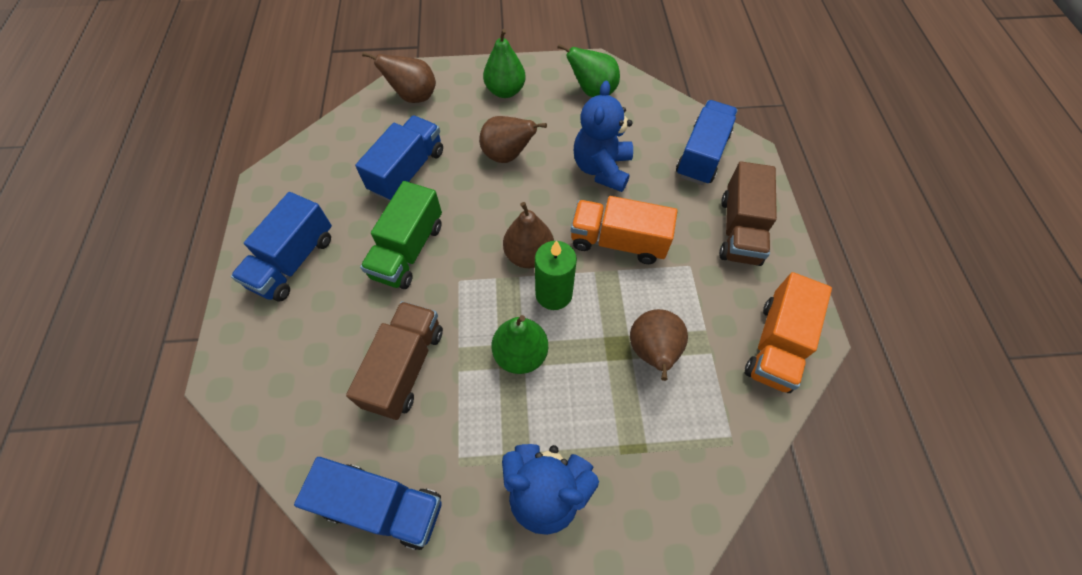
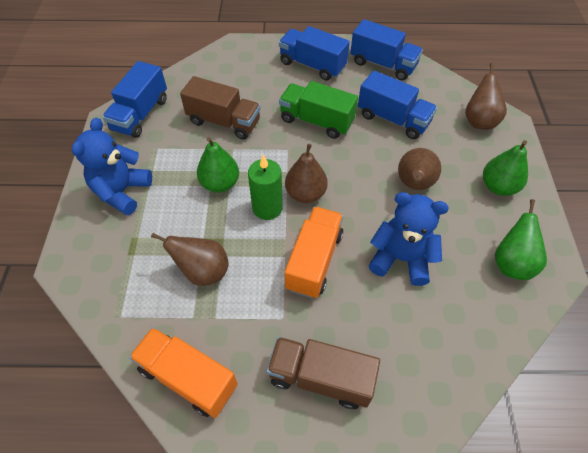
camera: 95 degrees right, 5 degrees down
(702, 155) = (425, 362): blue truck -> blue truck (383, 64)

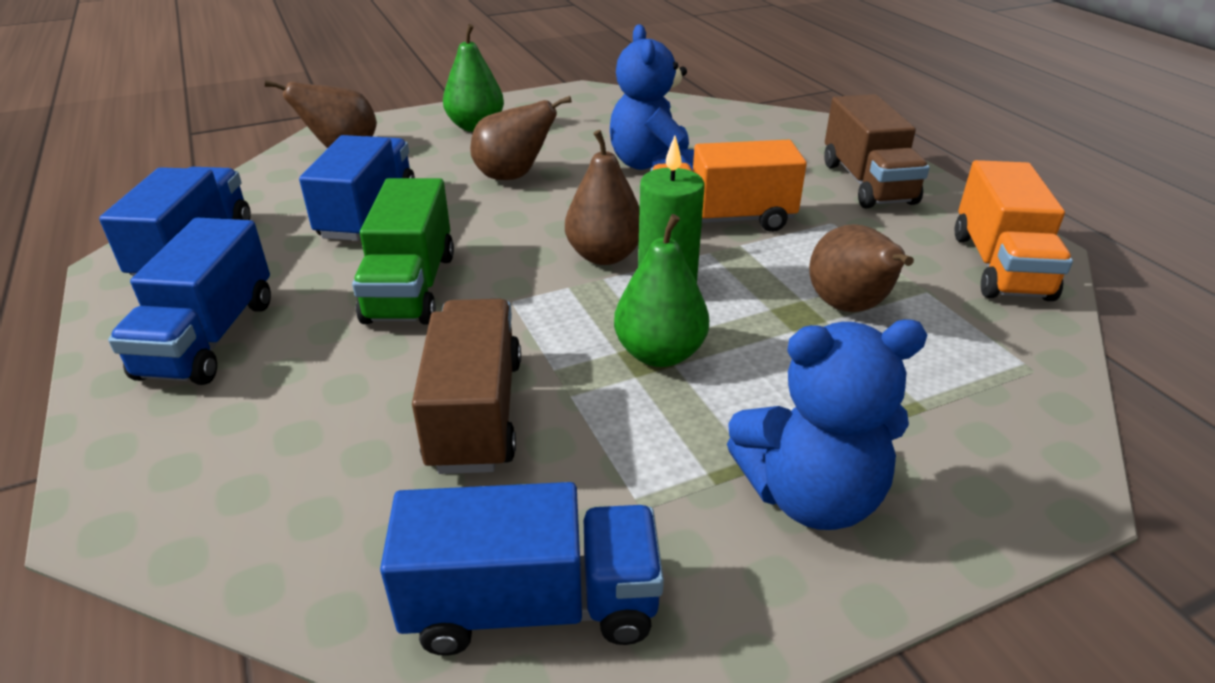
camera: 115 degrees left, 20 degrees down
(511, 263) = (595, 110): green pear -> none

